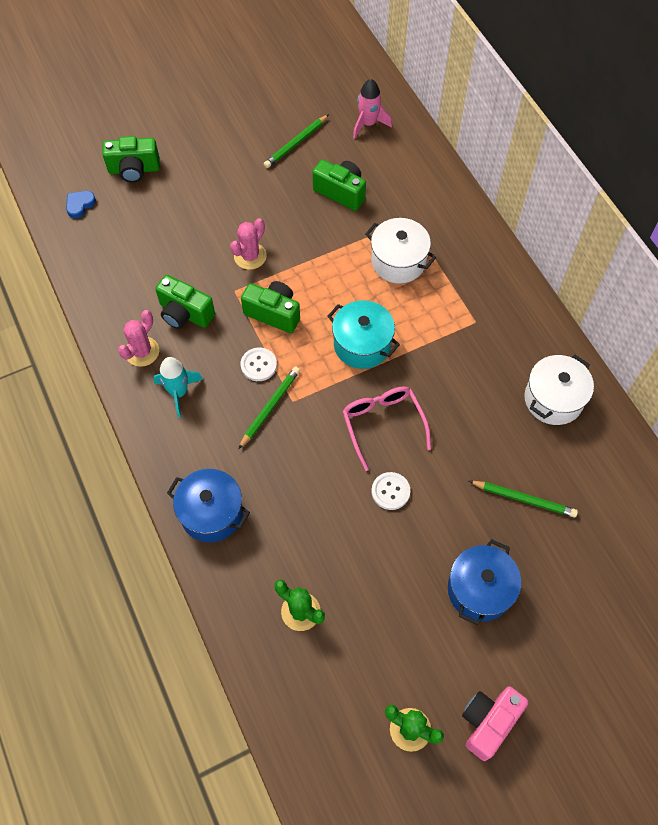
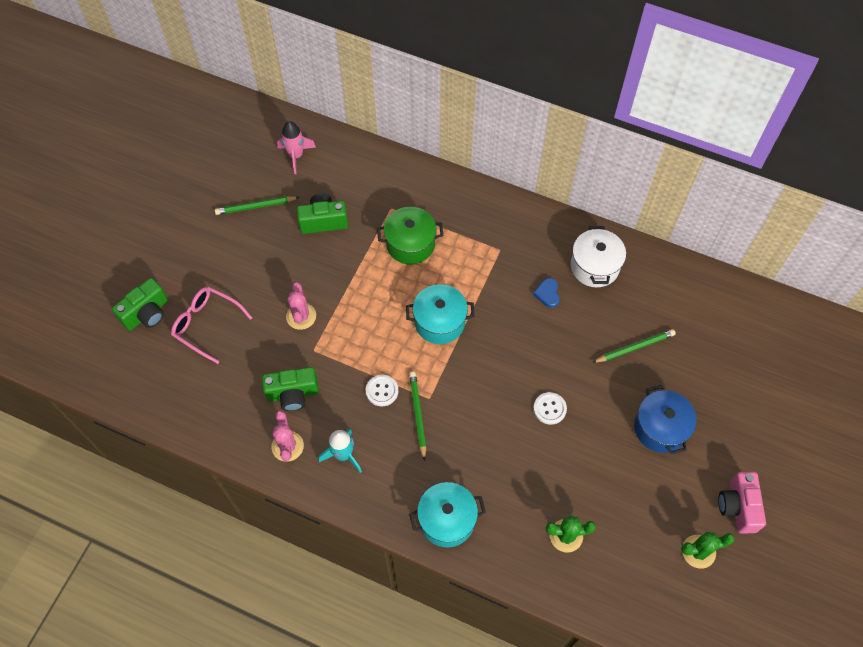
camera: 40 degrees left, 0 degrees up
(80, 205) = (129, 372): blue heart -> blue heart (547, 294)
(211, 513) = (447, 520): blue pot -> turquoise pot
(273, 313) = (357, 345): green camera -> none
(296, 143) = (255, 207): green pencil -> green pencil turned 75 degrees clockwise
(383, 424) = (503, 367): pink glasses -> pink glasses (206, 324)
(398, 261) = (410, 244): white pot -> green pot

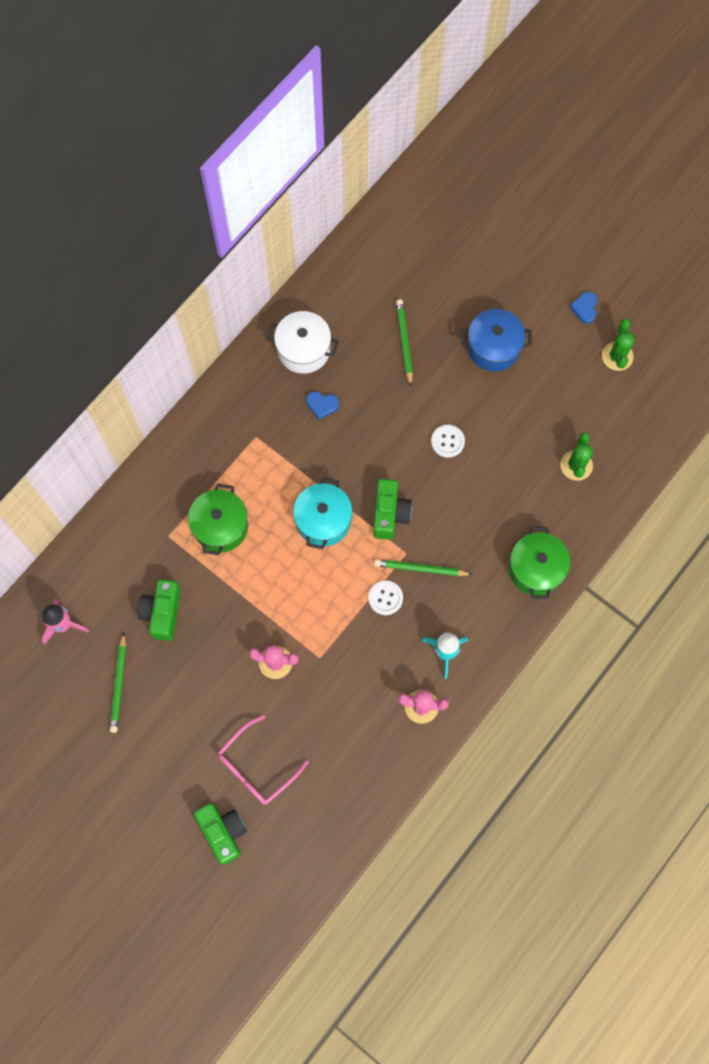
camera: 75 degrees left, 10 degrees up
(293, 394) = (365, 689): green camera -> green camera (389, 514)
(447, 520) = (535, 569): turquoise pot -> green pot
(738, 507) = (584, 308): pink camera -> blue heart

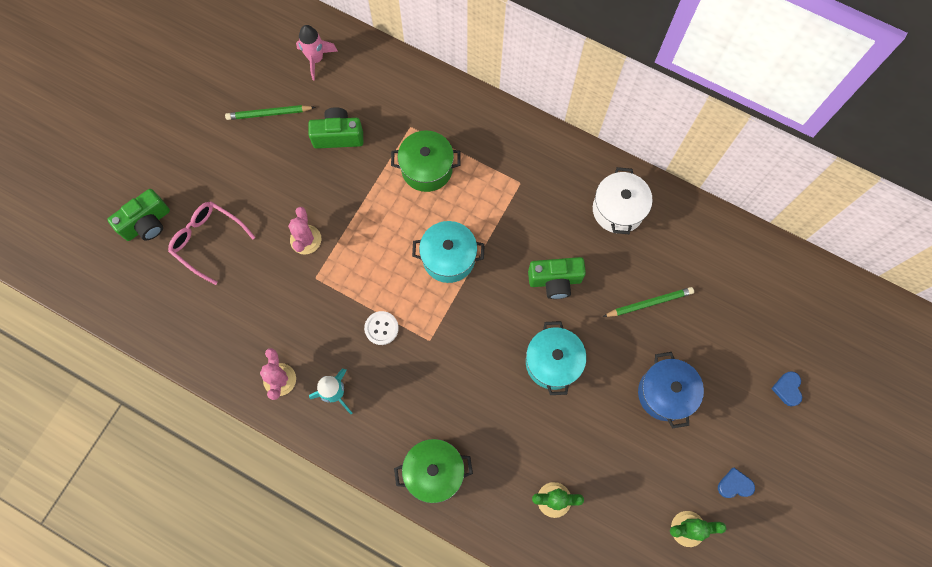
camera: 80 degrees right, 0 degrees up
(322, 405) = (565, 236): blue heart -> blue heart (787, 389)
(389, 514) = (466, 318): green camera -> green camera (555, 281)
(420, 569) = (416, 357): green pencil -> none
(447, 441) = (552, 362): white button -> turquoise pot

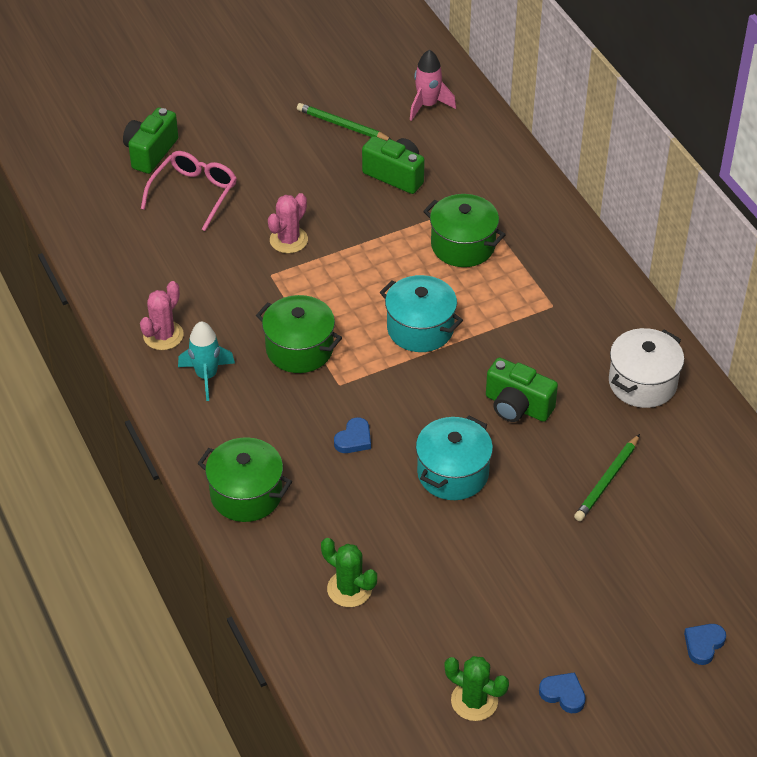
camera: 35 degrees right, 25 degrees down
(147, 223) = (150, 152): green camera -> green camera turned 120 degrees clockwise
(208, 241) = (194, 193): pink glasses -> pink glasses turned 45 degrees clockwise
(381, 328) = (299, 349): white button -> green pot
(471, 378) = (354, 439): none -> blue heart
(649, 303) = (607, 481): green pencil -> green pencil turned 105 degrees clockwise
(665, 393) = (554, 568): blue pot -> none

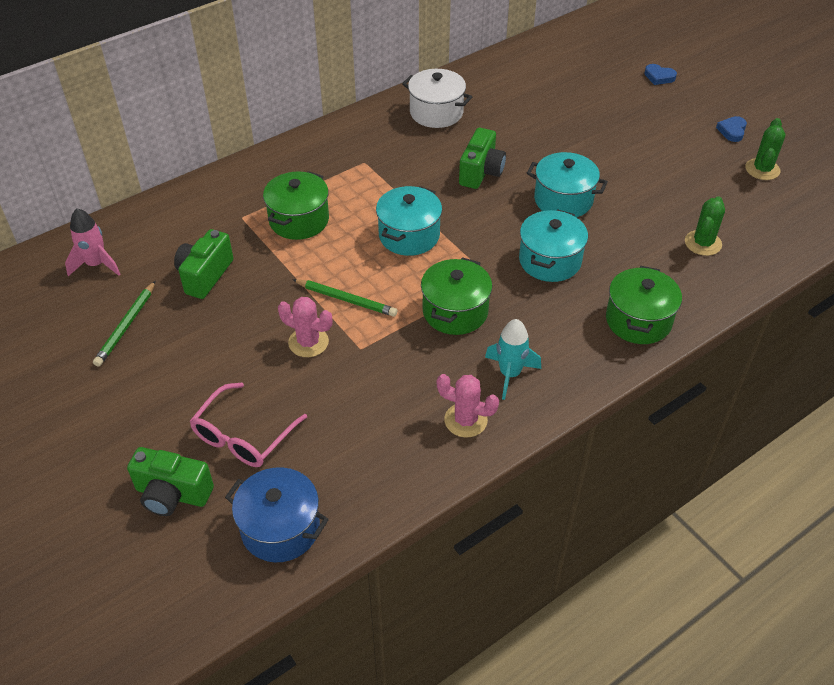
camera: 100 degrees left, 0 degrees up
(96, 210) = (280, 528): none -> blue pot
(194, 193) = (243, 436): pink glasses -> pink glasses turned 75 degrees counterclockwise
(354, 439) = (550, 261): blue heart -> turquoise pot
(607, 481) = (538, 123): green pencil -> green pencil (346, 299)

